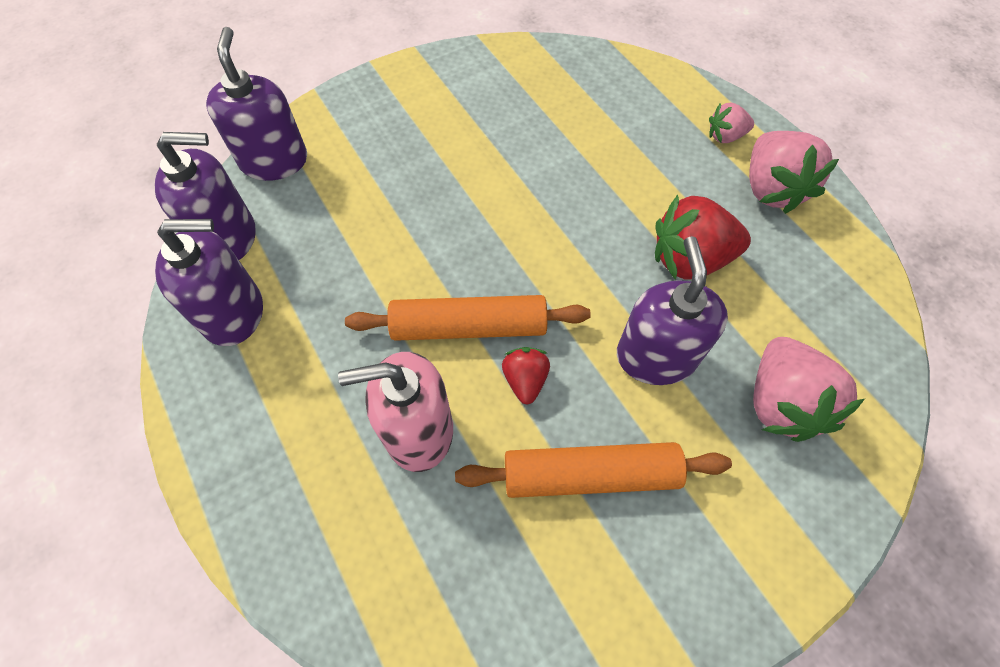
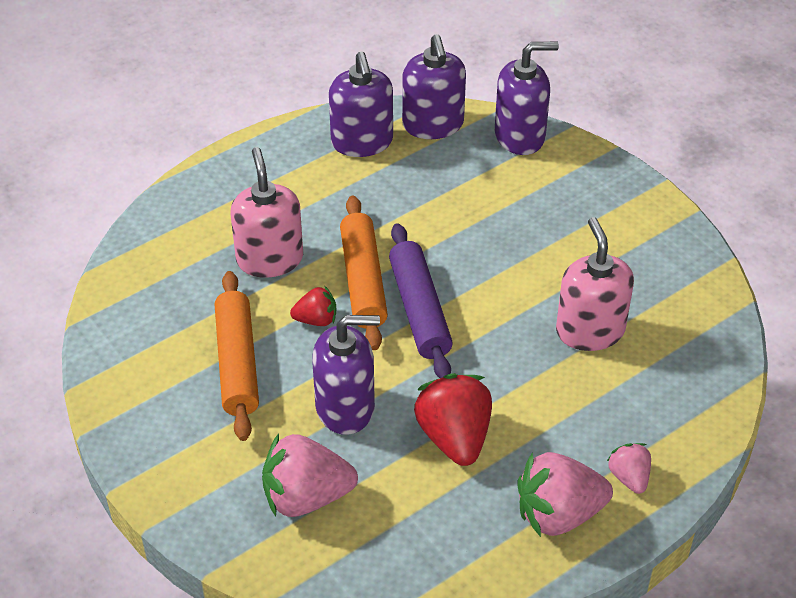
camera: 85 degrees right, 15 degrees down
(519, 275) = (419, 310): none -> purple rolling pin
(556, 140) = (590, 330): none -> pink soap dispenser

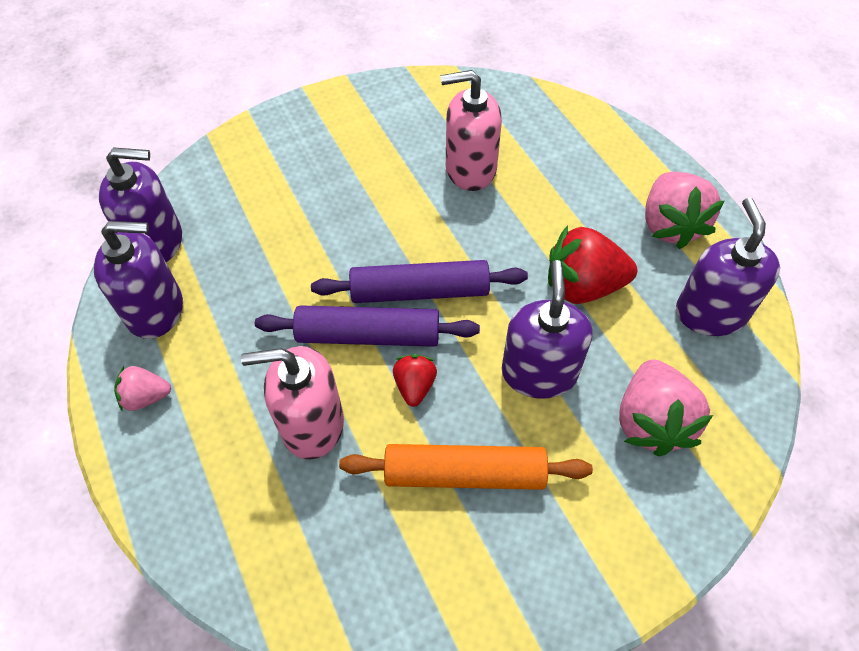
camera: 80 degrees left, 10 degrees up
(363, 280) = (368, 335): orange rolling pin -> purple rolling pin
(520, 136) = (205, 175): purple soap dispenser -> purple soap dispenser (710, 312)
(629, 477) = (632, 174): pink strawberry -> pink strawberry (146, 397)

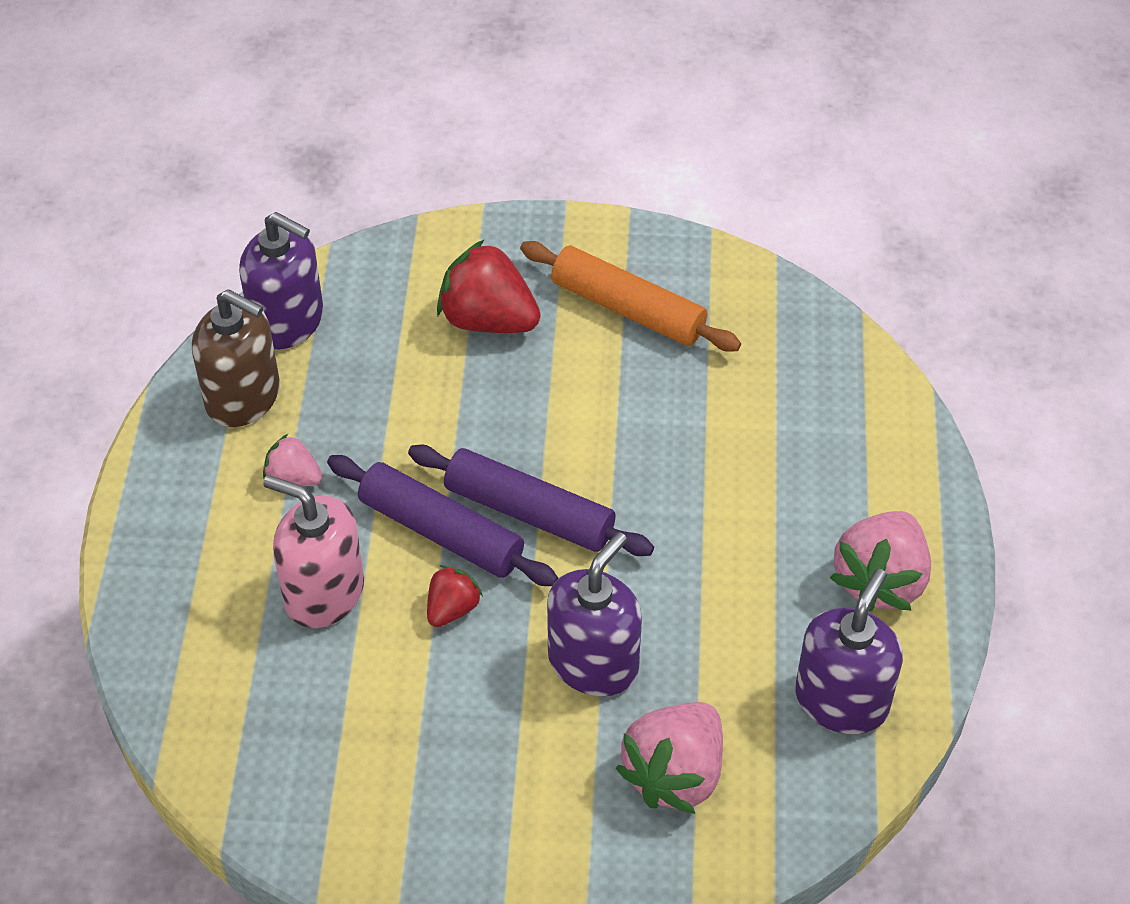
camera: 30 degrees right, 5 degrees down
(146, 397) = (183, 483): pink strawberry -> pink strawberry (293, 478)
(155, 310) = (243, 397): purple soap dispenser -> brown soap dispenser
(464, 473) = (440, 719): orange rolling pin -> orange rolling pin (628, 308)
(470, 169) = (692, 398): pink soap dispenser -> none
(583, 286) = (716, 597): red strawberry -> red strawberry (488, 320)

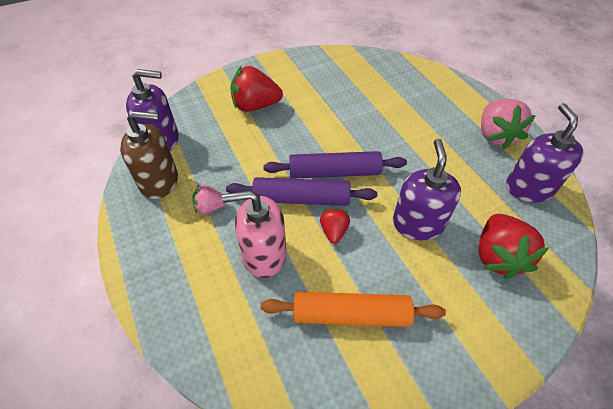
camera: 30 degrees left, 0 degrees up
(628, 308) = (310, 81): orange rolling pin -> orange rolling pin (350, 314)
(675, 774) = (497, 256): pink strawberry -> red strawberry

